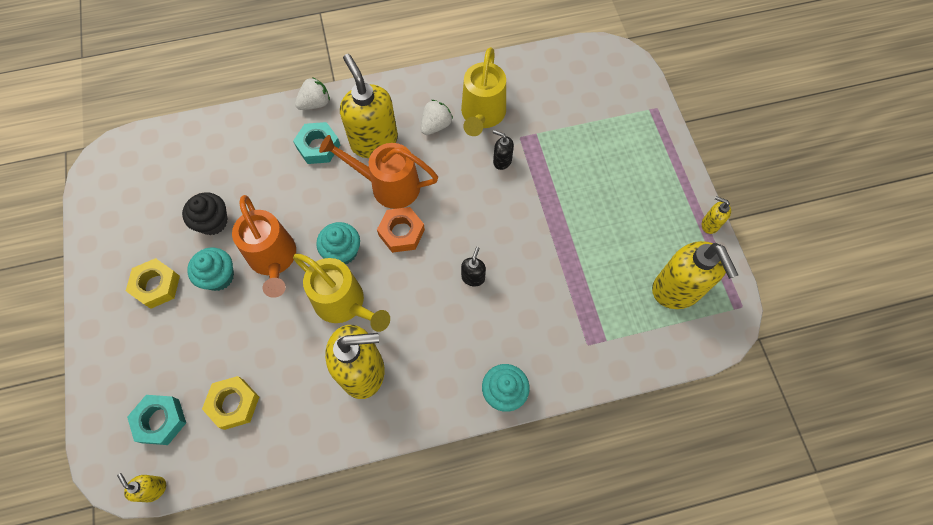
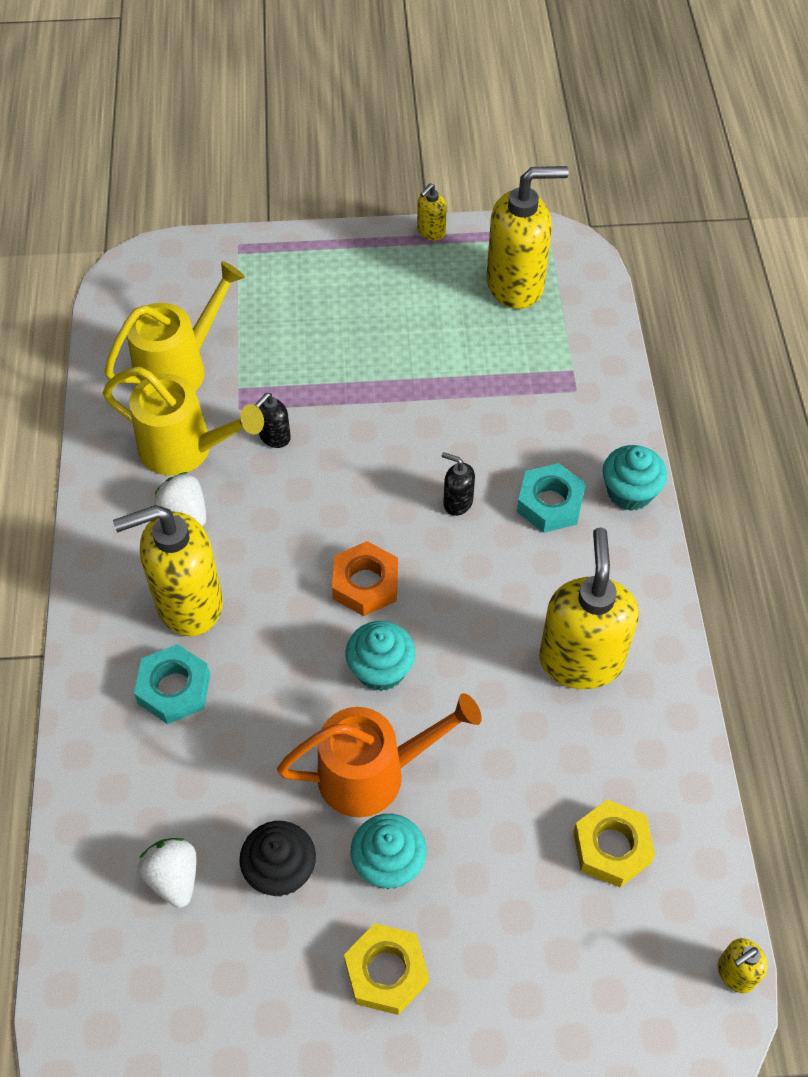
camera: 80 degrees left, 10 degrees down
(160, 421) = (628, 963): turquoise nut -> turquoise nut (550, 504)
(315, 103) = (83, 686): white strawberry -> white strawberry (174, 878)
(345, 304) = (470, 674): yellow watering can -> yellow watering can (180, 367)
(387, 185) = (277, 593): orange watering can -> none

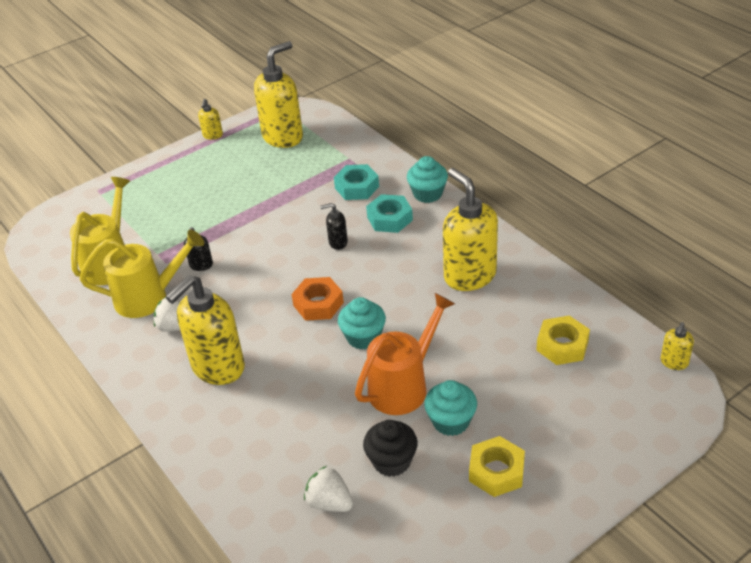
camera: 30 degrees left, 15 degrees down
(174, 689) = (245, 412): turquoise nut -> turquoise nut (357, 187)

